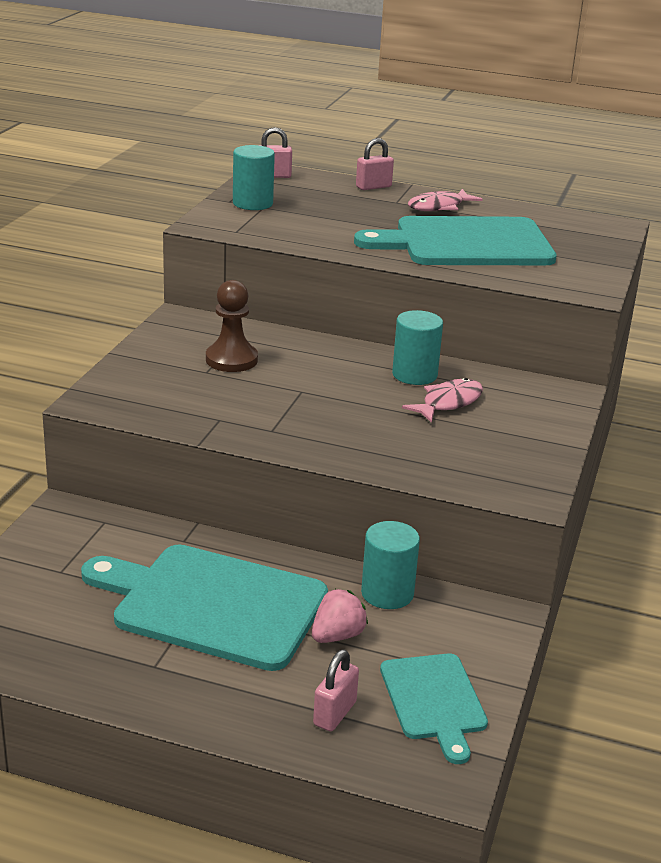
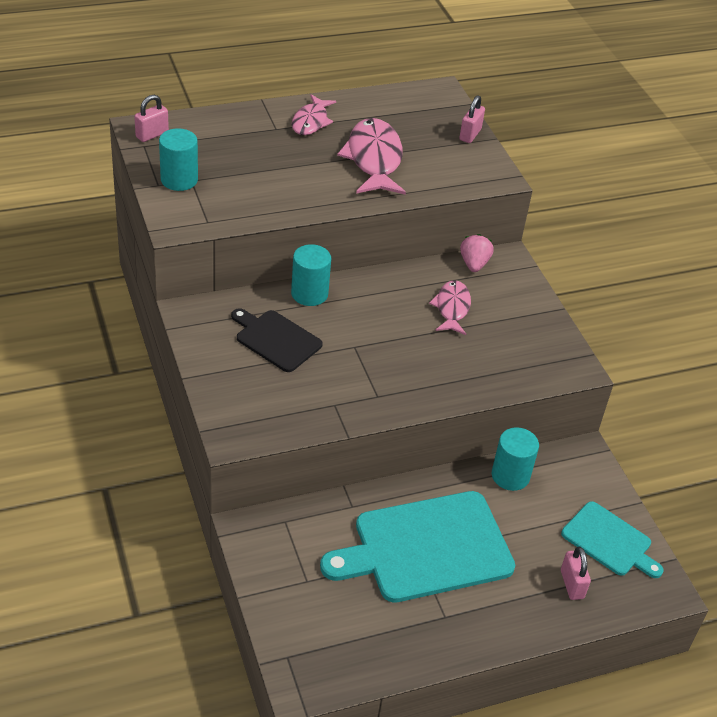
camera: 40 degrees left, 15 degrees up
(231, 360) = (276, 339): brown pawn -> black cutting board
(337, 636) = (517, 526): pink strawberry -> pink strawberry (474, 264)
(373, 187) = (240, 116): pink padlock -> pink padlock (470, 134)
(414, 375) = (405, 291): turquoise cylinder -> turquoise cylinder (309, 294)
(466, 243) = (374, 159): turquoise cutting board -> pink fish

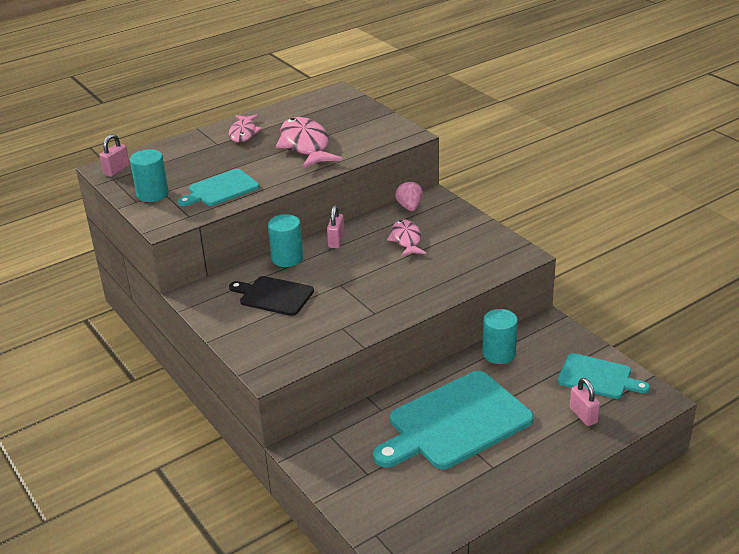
camera: 10 degrees left, 10 degrees down
(256, 194) = (221, 189): none -> turquoise cutting board
(470, 134) = (373, 113): pink padlock -> pink padlock (336, 241)

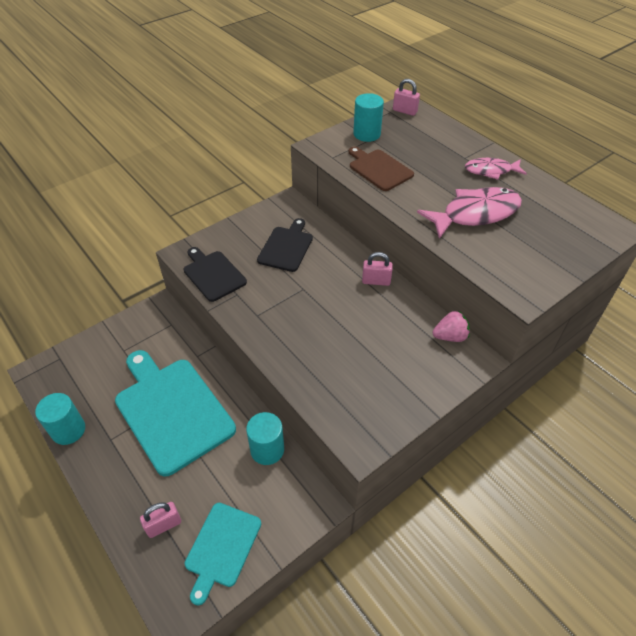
camera: 85 degrees right, 15 degrees up
(221, 189) = (379, 169): turquoise cutting board -> brown cutting board
(287, 258) = (344, 250): turquoise cylinder -> turquoise cylinder (68, 430)
(308, 346) = (213, 274): none -> black cutting board
(406, 240) = (383, 335): pink fish -> none

